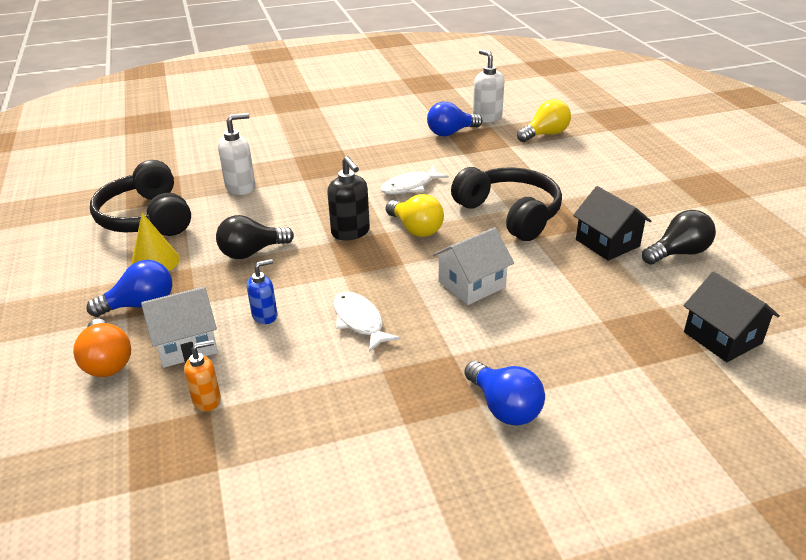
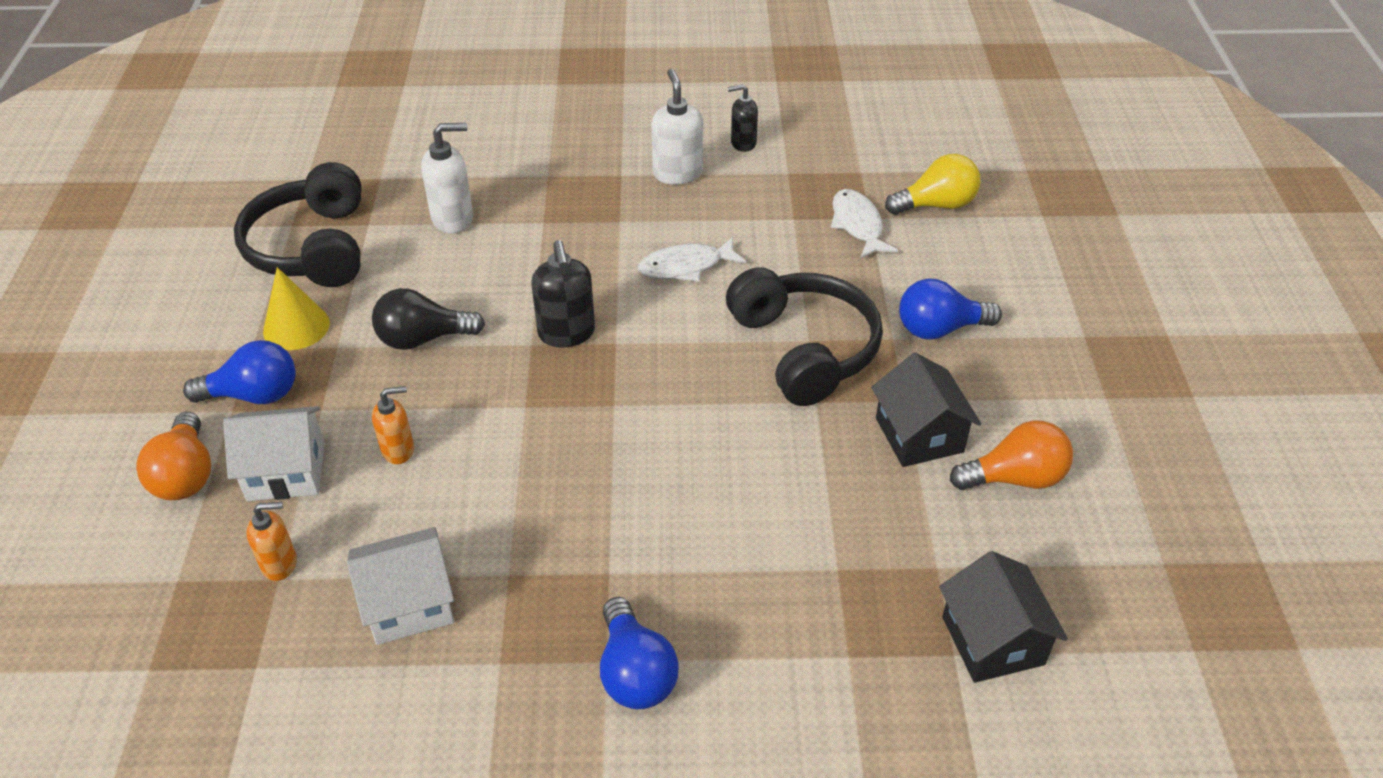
camera: 15 degrees right, 10 degrees up
(265, 316) = (398, 450): blue soap dispenser -> orange soap dispenser
(360, 321) = (513, 489): white fish -> white fish (858, 225)
(411, 124) = (743, 143): none -> black soap dispenser
(416, 229) = (658, 347): yellow light bulb -> none
(451, 133) = (794, 173): blue light bulb -> blue light bulb (939, 329)
(471, 284) = (689, 463): white house -> white house (409, 604)
(487, 117) = (863, 152): white soap dispenser -> white soap dispenser (677, 173)
(678, 253) = (1015, 478): black light bulb -> orange light bulb

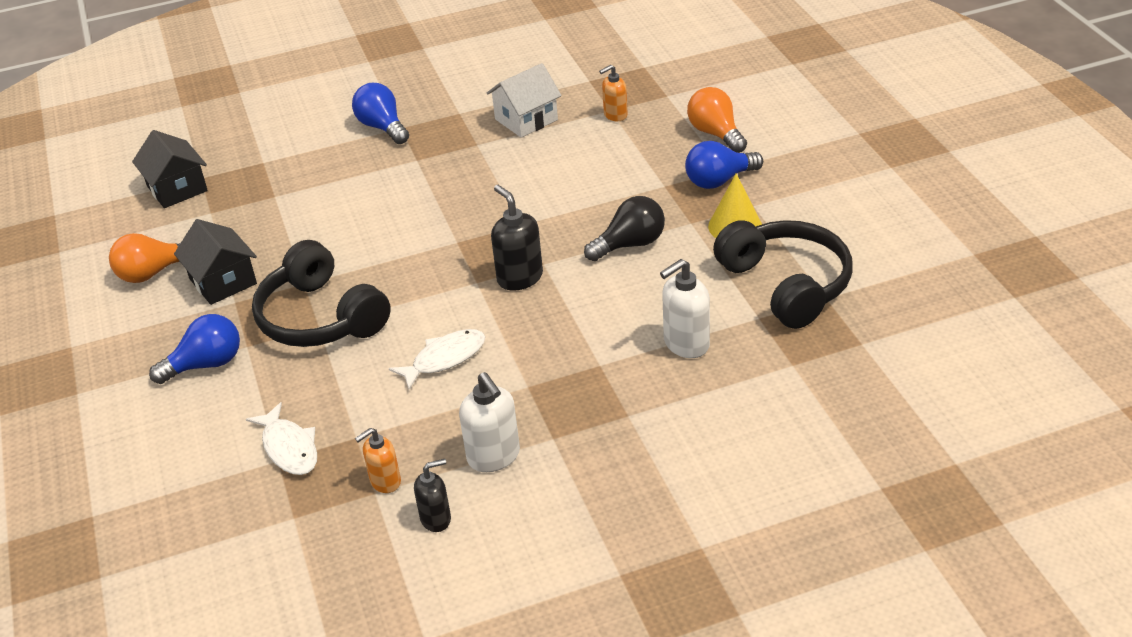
camera: 165 degrees right, 5 degrees down
(286, 471) = (654, 151): white house -> none
(398, 450) = (591, 179): orange soap dispenser -> orange soap dispenser (385, 482)
(936, 205) = (207, 496): yellow light bulb -> none

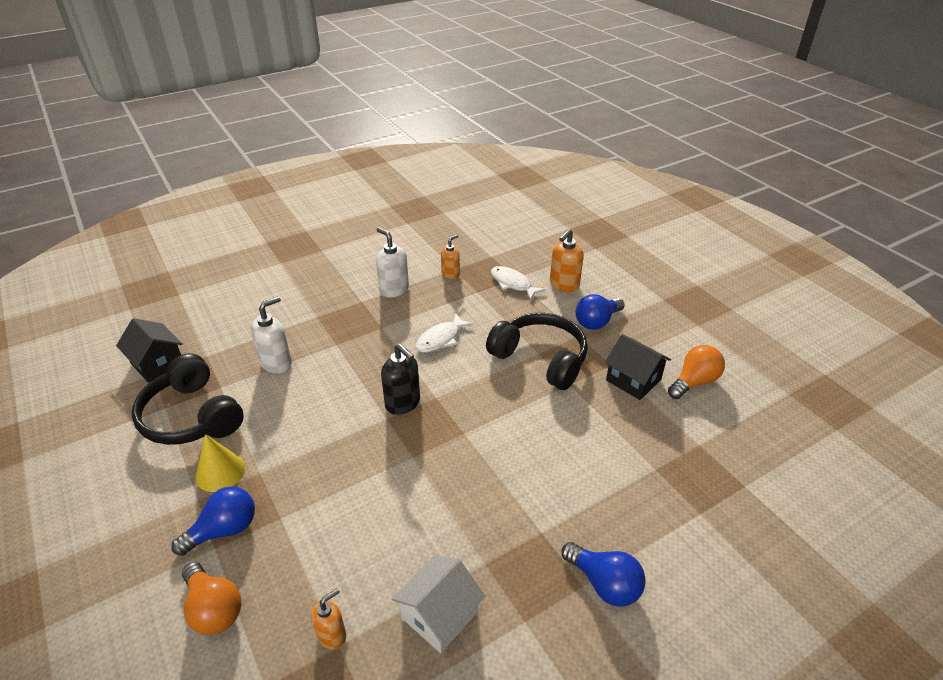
camera: 165 degrees right, 0 degrees up
(177, 188) = (755, 469): black house -> black house (157, 363)
(208, 436) = (564, 285): none -> orange soap dispenser
(436, 519) = (417, 261): black soap dispenser -> none
(630, 244) = (315, 443): black light bulb -> none

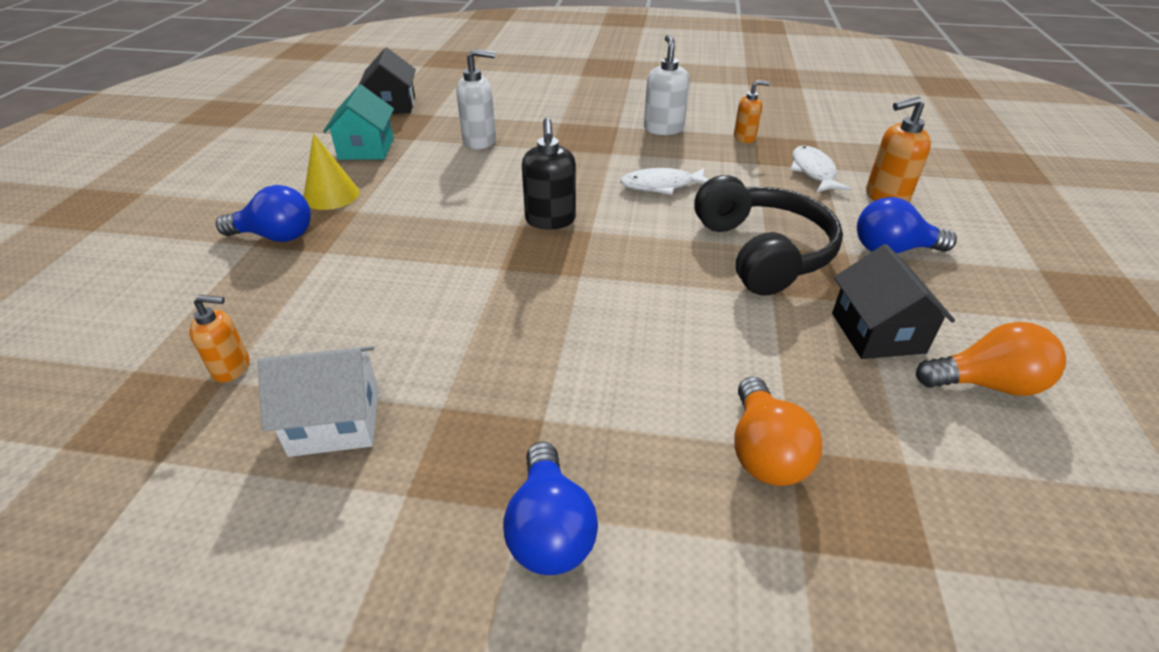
camera: 40 degrees right, 0 degrees up
(192, 416) = (366, 149): black headphones -> turquoise house
(214, 609) = (190, 287): orange light bulb -> orange light bulb (764, 452)

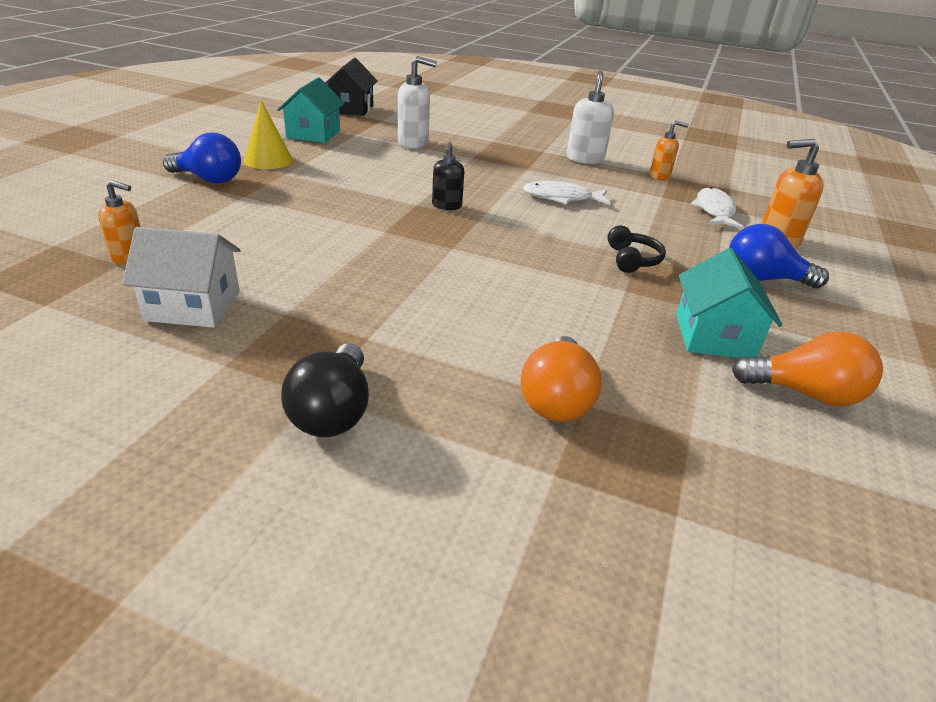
camera: 10 degrees right, 5 degrees down
(549, 529) = (333, 412): blue light bulb -> black light bulb
(550, 220) = (446, 206): black soap dispenser -> black soap dispenser, size x0.65
(762, 252) = (632, 259): black headphones -> black headphones, size x0.45
(877, 333) = (714, 336): black house -> turquoise house

